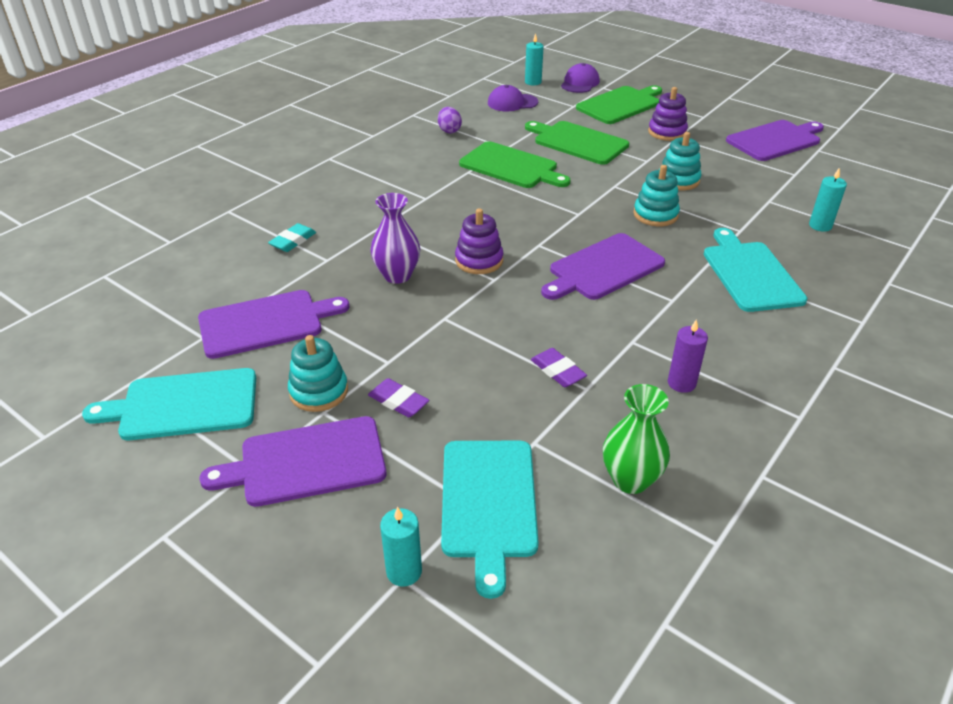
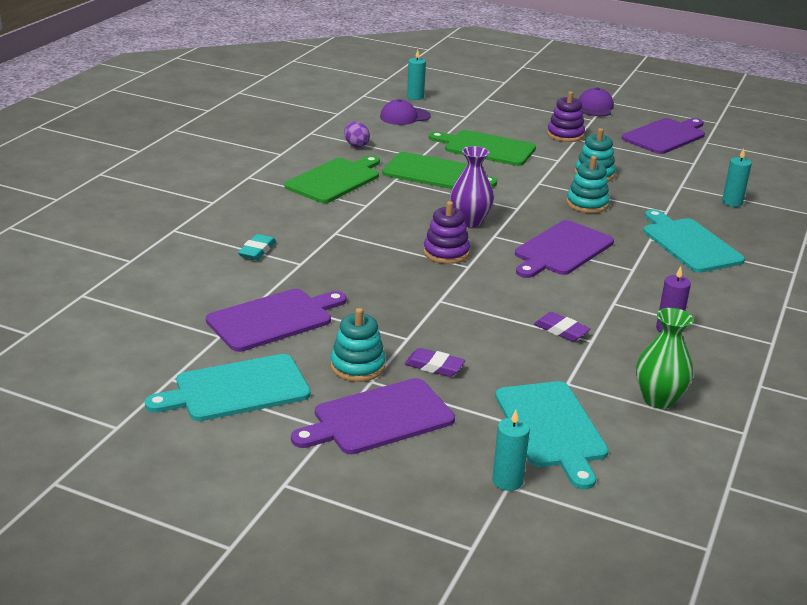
camera: 15 degrees left, 10 degrees down
(397, 275) = (376, 271): purple vase -> purple vase (470, 221)
(580, 83) = (462, 95): purple cap -> purple cap (595, 107)
(620, 104) = (510, 113): green cutting board -> green cutting board (335, 180)

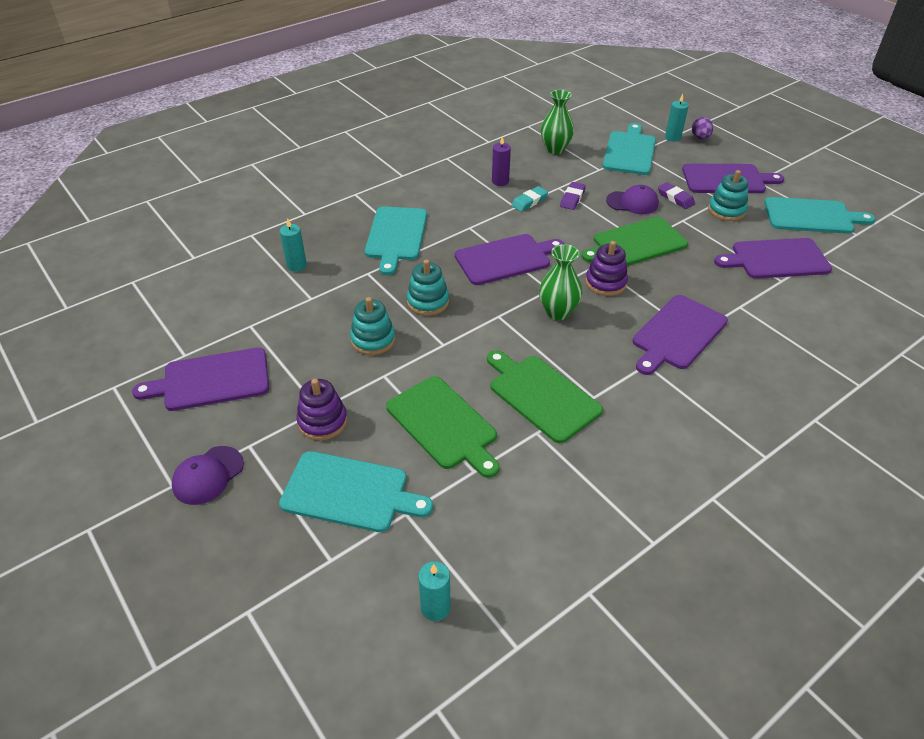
camera: 150 degrees left, 15 degrees up
(257, 251) = (776, 332): turquoise eraser -> turquoise eraser (529, 201)
(335, 180) = (662, 418): green cutting board -> green cutting board (636, 243)
(351, 229) = (677, 334): none -> purple cutting board
(356, 145) = (603, 486): purple egg -> purple egg (700, 138)
(404, 117) = (493, 543): purple cap -> purple cap (632, 202)
(470, 221) = (558, 312): purple vase -> green vase
(507, 116) = (350, 492): none -> turquoise cutting board
(561, 330) = (572, 198): purple eraser -> purple eraser turned 45 degrees clockwise

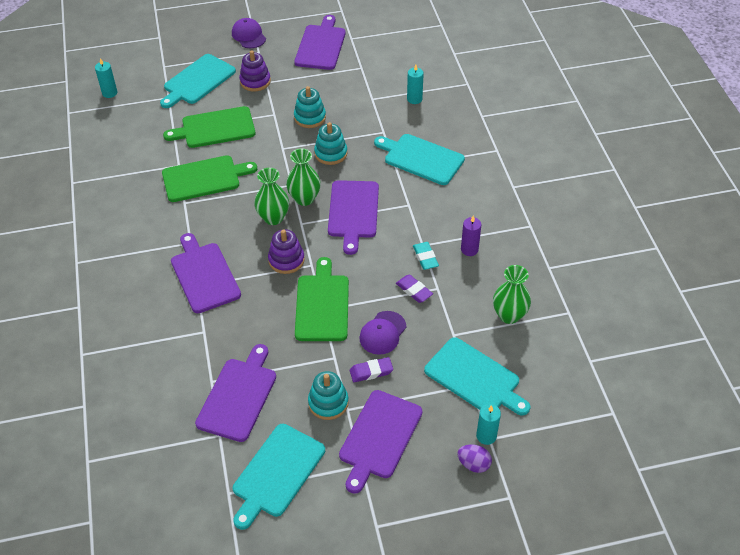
camera: 115 degrees right, 5 degrees up
(512, 298) = (304, 198): none -> green vase

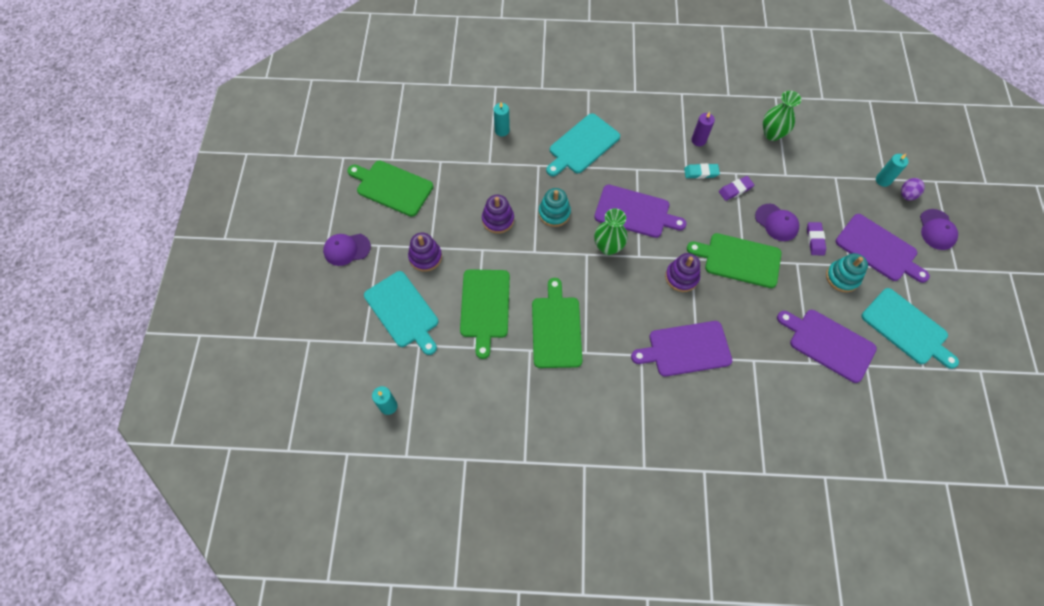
camera: 75 degrees left, 15 degrees up
(273, 218) = (626, 277): green vase -> none
(310, 117) = (498, 219): turquoise stacking toy -> purple stacking toy
(321, 45) = (392, 187): purple cutting board -> green cutting board
(431, 501) = (937, 230): none -> purple cap
(475, 378) = (830, 172): turquoise cutting board -> none

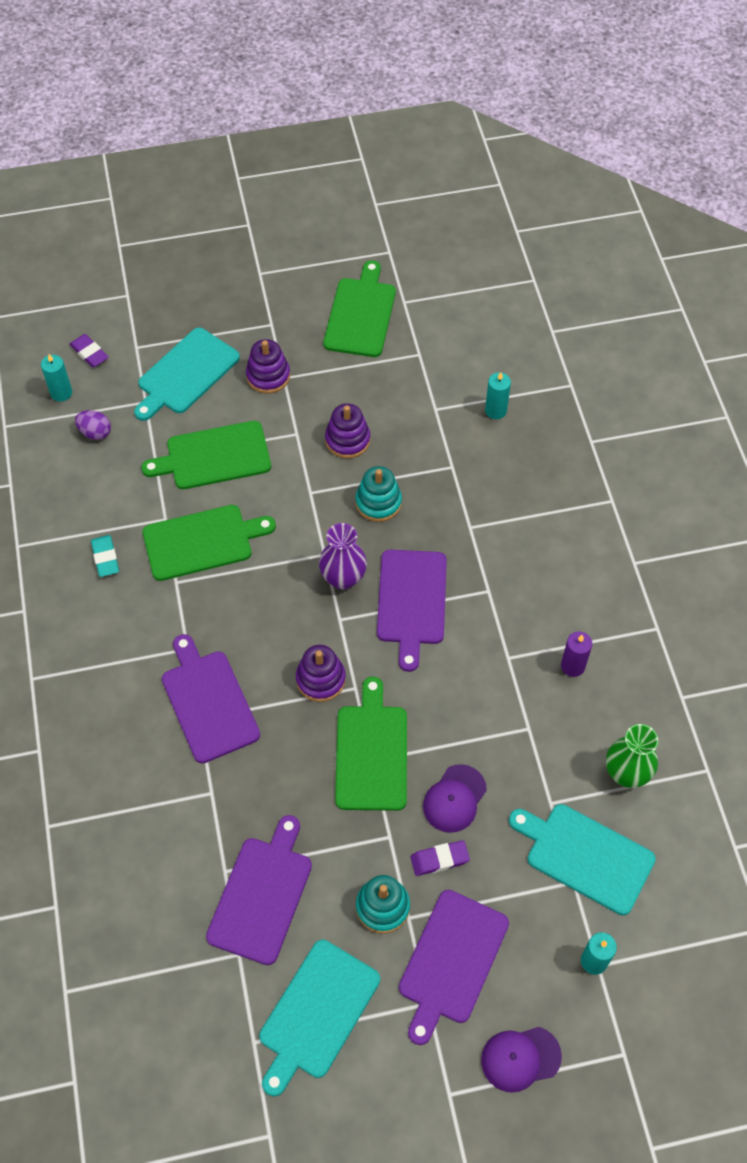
camera: 75 degrees right, 5 degrees down
(346, 249) = (256, 294): purple cap -> none
(582, 145) = (505, 513): turquoise cutting board -> turquoise cutting board (585, 856)
(608, 247) = (343, 578): green vase -> purple vase
(701, 172) = (512, 678): turquoise eraser -> turquoise eraser (105, 558)
(735, 189) = (496, 731): purple eraser -> purple eraser (89, 353)
(907, 195) = (577, 1004): purple egg -> purple egg (95, 432)

